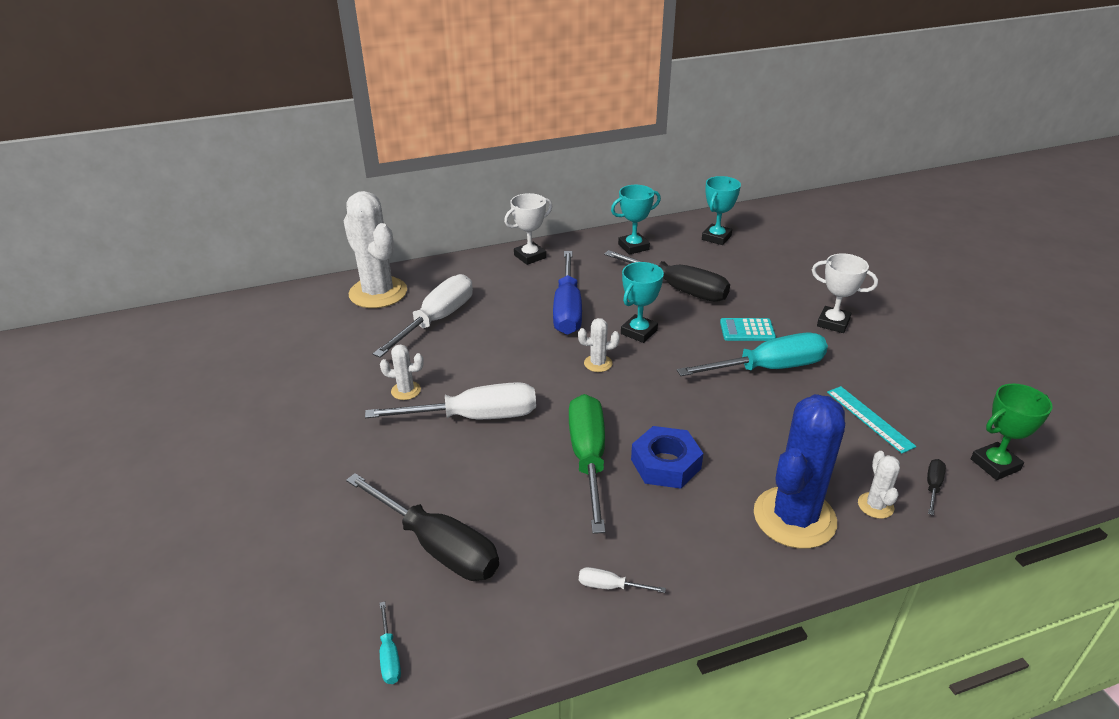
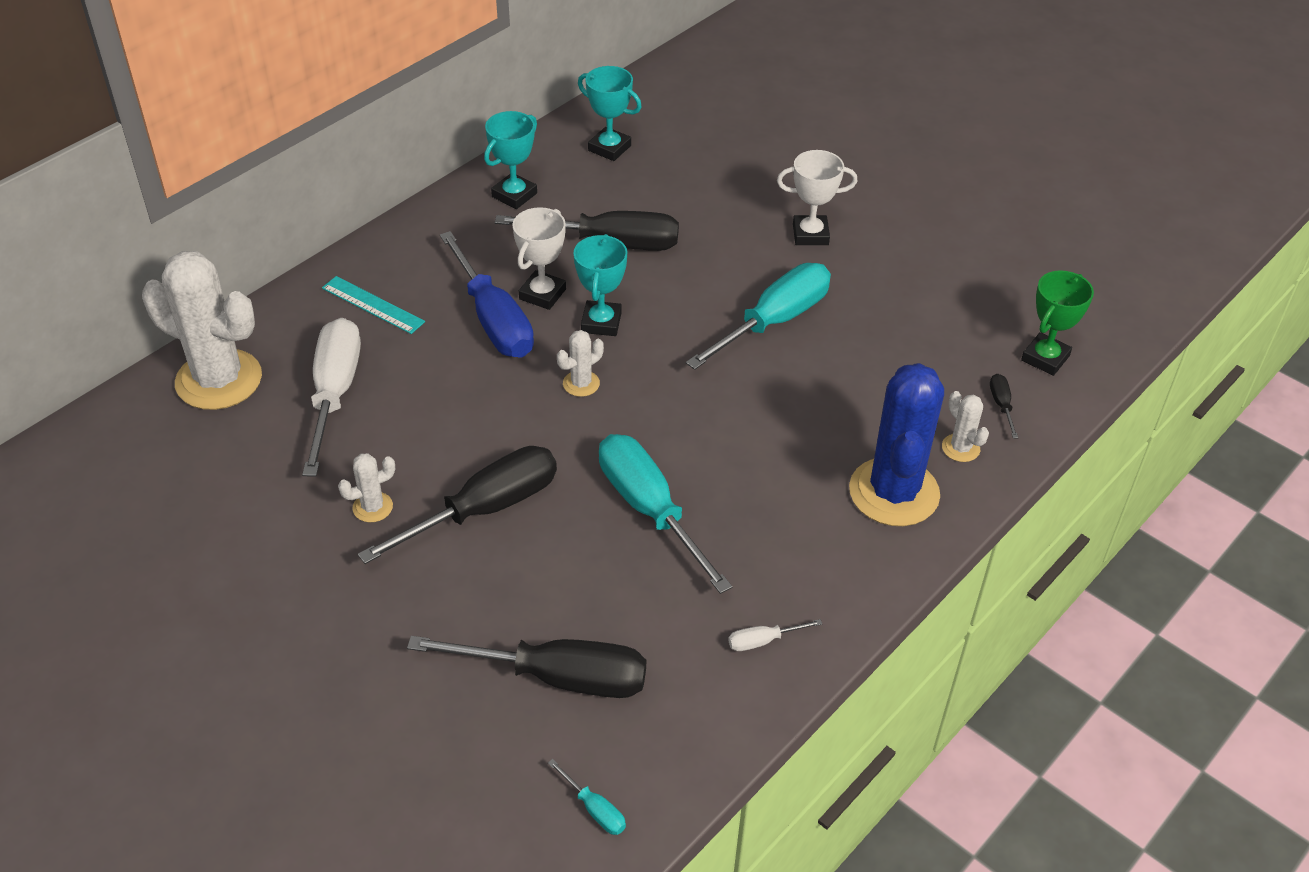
camera: 30 degrees left, 10 degrees up
(474, 417) = (484, 509): white screwdriver -> black screwdriver
(530, 256) = (388, 253): white trophy -> white trophy (542, 294)
(588, 459) = (650, 510): green screwdriver -> turquoise screwdriver
(665, 464) = (735, 483): blue nut -> none
(716, 237) = (609, 148): turquoise trophy -> turquoise trophy turned 60 degrees counterclockwise
(747, 330) = (723, 277): turquoise calculator -> none
(869, 418) = (907, 348): turquoise ruler -> turquoise ruler (373, 305)

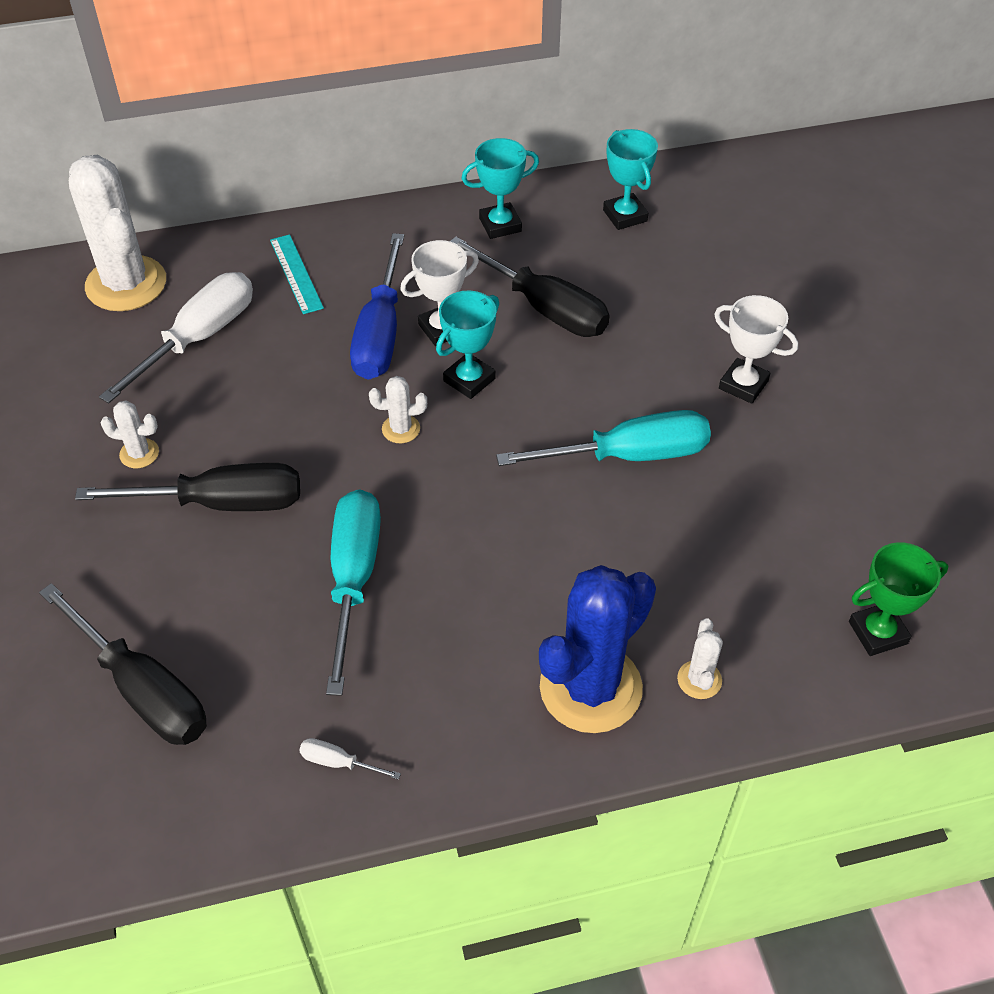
camera: 35 degrees right, 5 degrees up
(594, 809) = (64, 828): turquoise screwdriver -> none
(1001, 405) = (783, 658): black screwdriver -> none

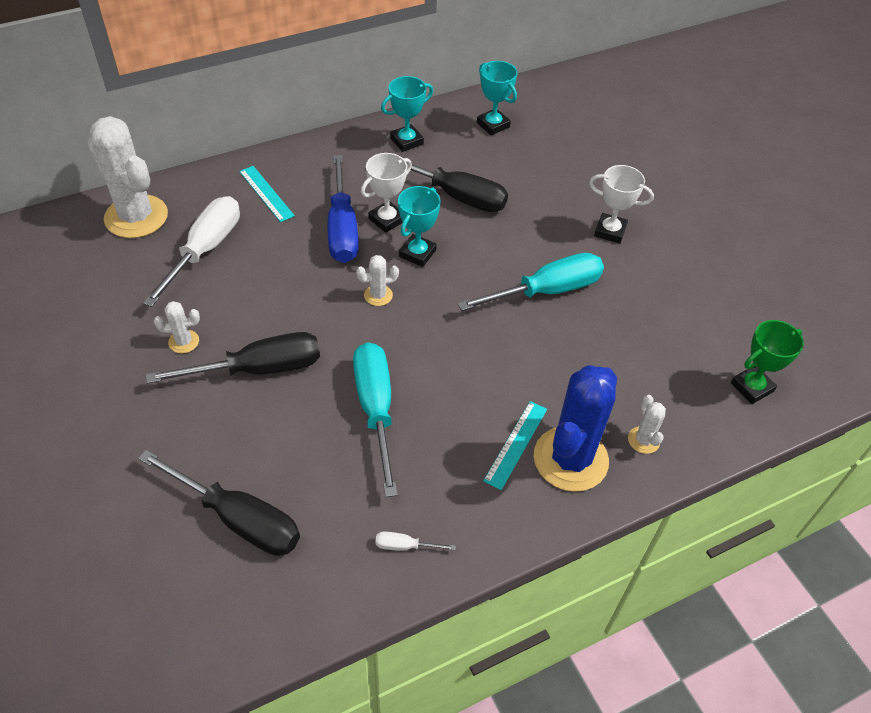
camera: 15 degrees left, 0 degrees up
(523, 655) = (515, 444): none -> turquoise ruler

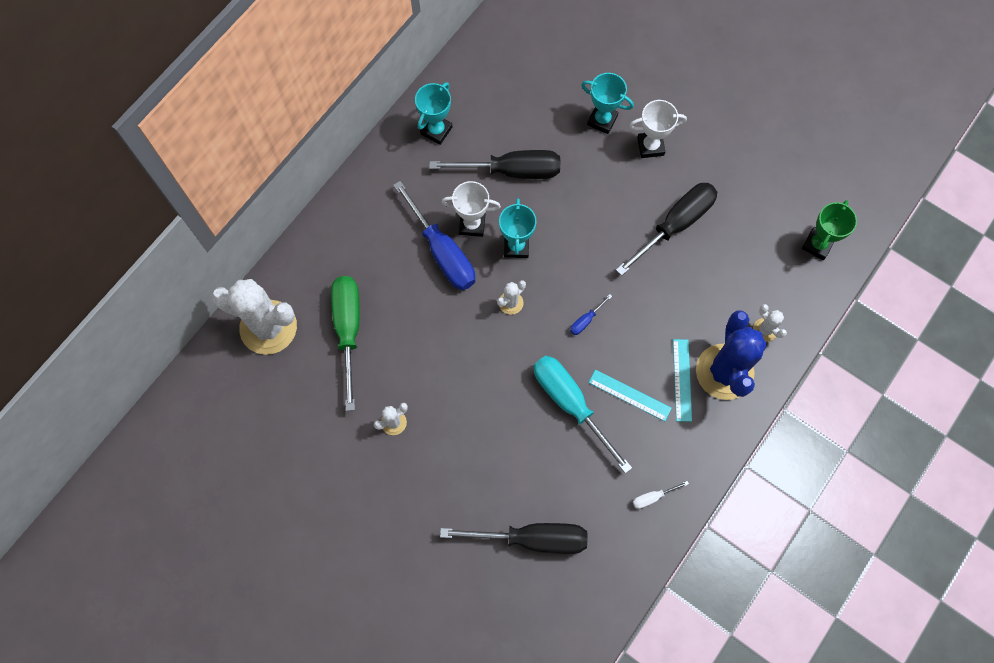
camera: 25 degrees left, 20 degrees up
(205, 250) = (348, 330): white screwdriver -> green screwdriver
(258, 369) = (465, 416): black screwdriver -> black screwdriver (675, 225)
(266, 193) = (357, 248): turquoise ruler -> turquoise ruler (629, 395)
(387, 220) = (472, 224): white trophy -> white trophy turned 75 degrees clockwise
(445, 343) = (586, 320): none -> blue screwdriver
(493, 125) = (497, 75): turquoise trophy -> turquoise trophy (602, 120)
(546, 291) = (633, 232): turquoise screwdriver -> none

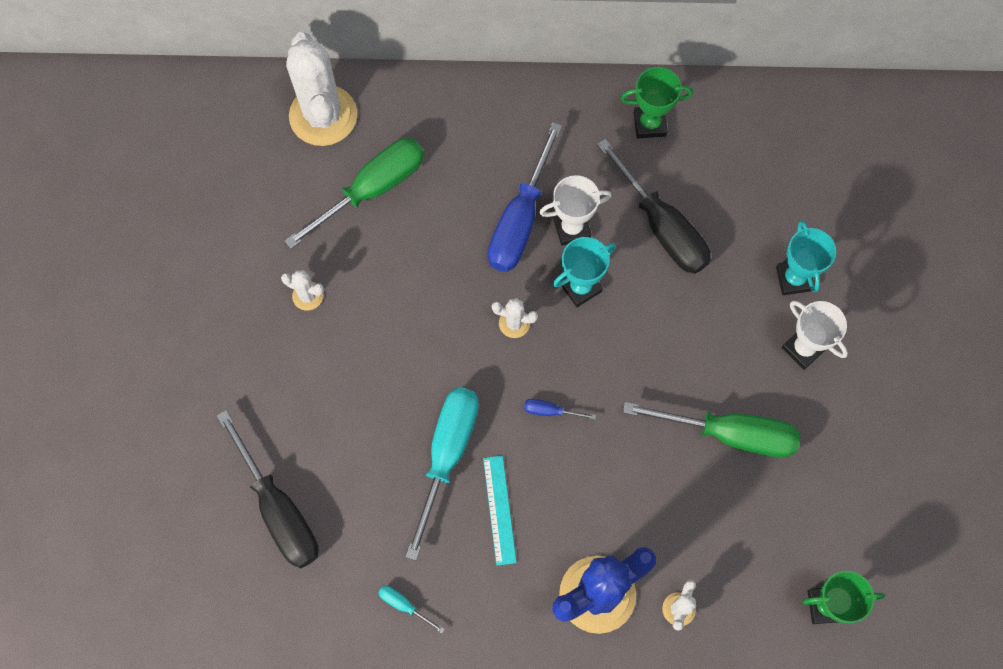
camera: 55 degrees right, 0 degrees up
(436, 130) = (649, 124): turquoise trophy -> green trophy
(472, 224) = (571, 228): white trophy -> white trophy turned 75 degrees counterclockwise
(653, 497) = (404, 605): white screwdriver -> turquoise screwdriver
(675, 225) = (729, 434): black screwdriver -> green screwdriver
(682, 380) = (555, 554): turquoise ruler -> none

